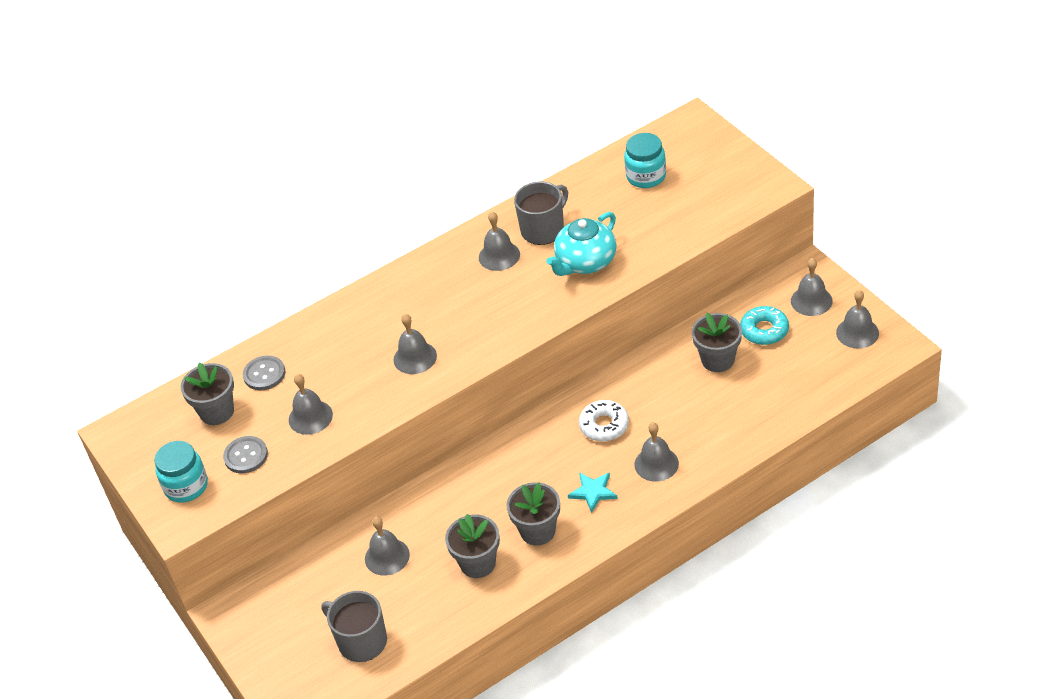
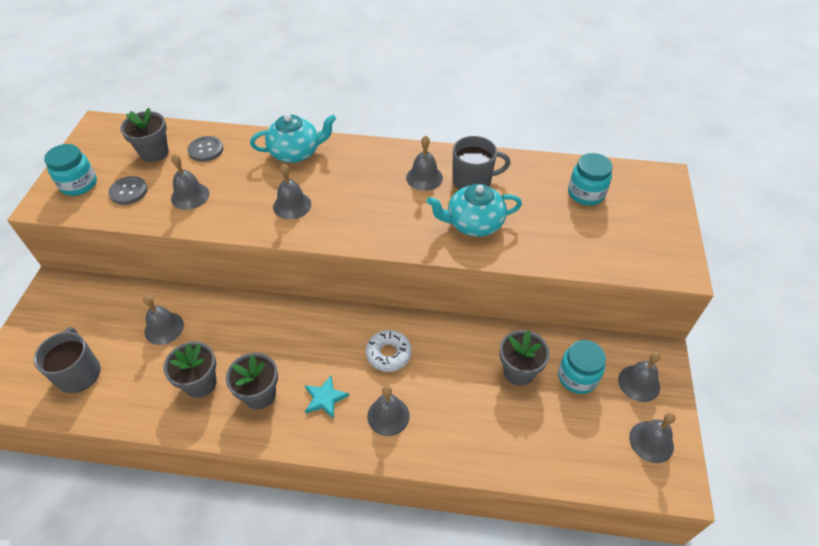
camera: 35 degrees right, 5 degrees up
(355, 316) = (296, 152): none -> turquoise teapot
(764, 330) = (577, 377): turquoise donut -> turquoise jar

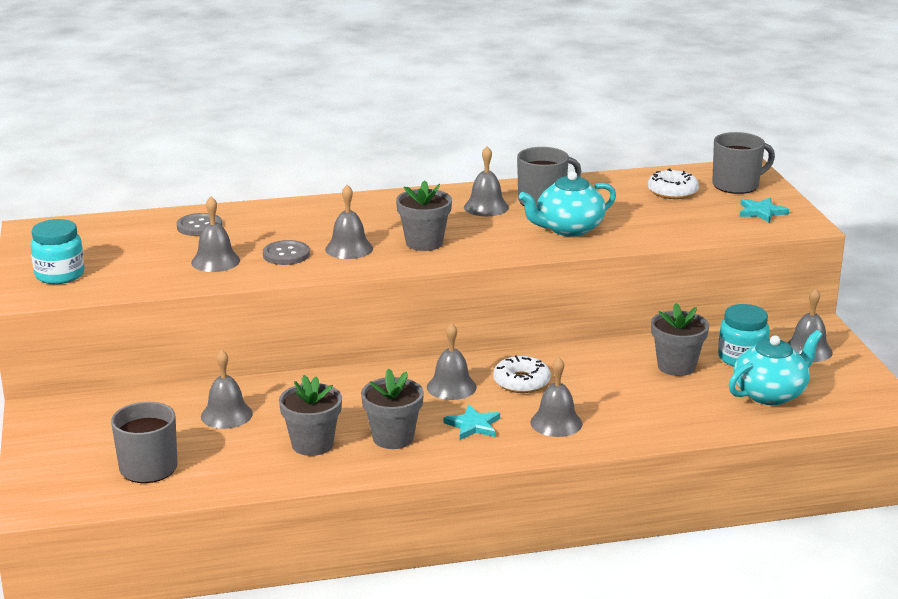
camera: 20 degrees left, 25 degrees down
(128, 191) = (132, 270): grey button -> grey button (286, 254)
(154, 153) = (134, 238): grey flower pot -> grey flower pot (424, 243)
(296, 152) = (316, 212): turquoise teapot -> turquoise teapot (770, 394)
(586, 194) = (672, 191): turquoise jar -> white donut
(646, 198) = (737, 185): none -> grey mug
(650, 242) = (761, 212): none -> turquoise star
(651, 441) = (845, 384): grey bell -> grey bell (451, 387)

